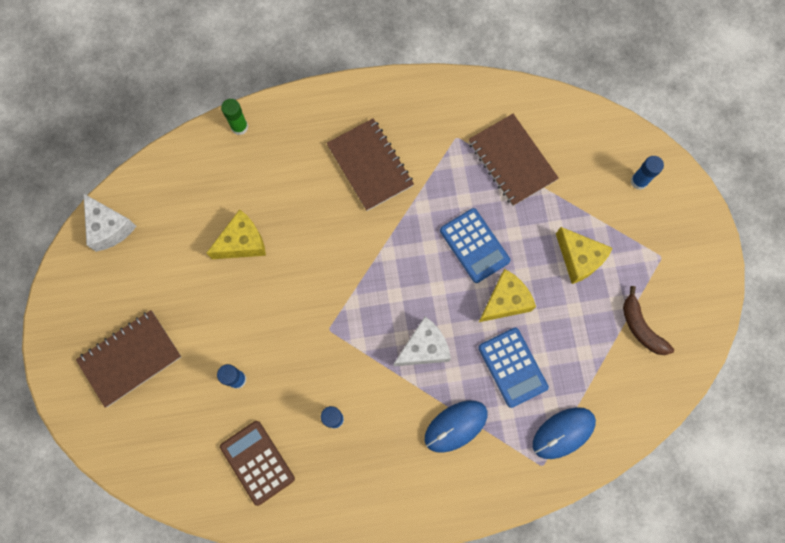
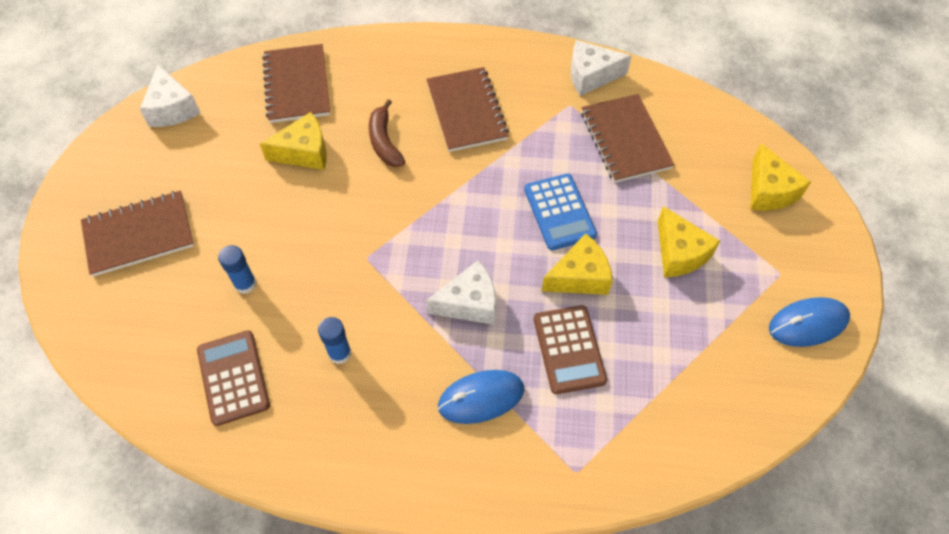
camera: 15 degrees right, 15 degrees down
(212, 176) = (297, 85): none -> brown notebook
(239, 127) = (342, 49): green glue stick -> none
(467, 102) = (591, 76): none -> white cheese
(512, 367) = (569, 349): blue calculator -> brown calculator
(563, 433) = (613, 440): blue mouse -> blue mouse (808, 323)
(639, 181) = (768, 191): blue glue stick -> yellow cheese
(641, 327) = (739, 344): brown banana -> brown banana (384, 141)

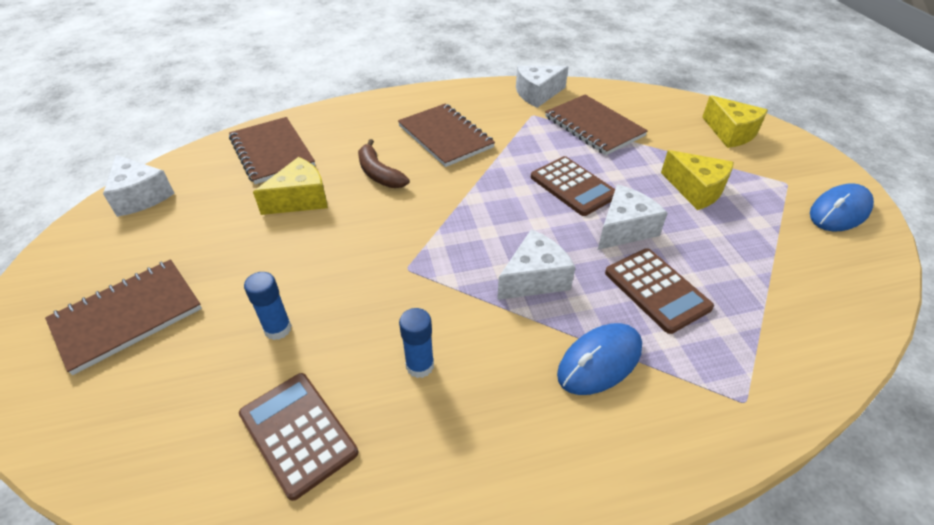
camera: 20 degrees left, 15 degrees down
(559, 212) = (573, 186): blue calculator -> brown calculator
(579, 276) = (624, 229): yellow cheese -> white cheese

